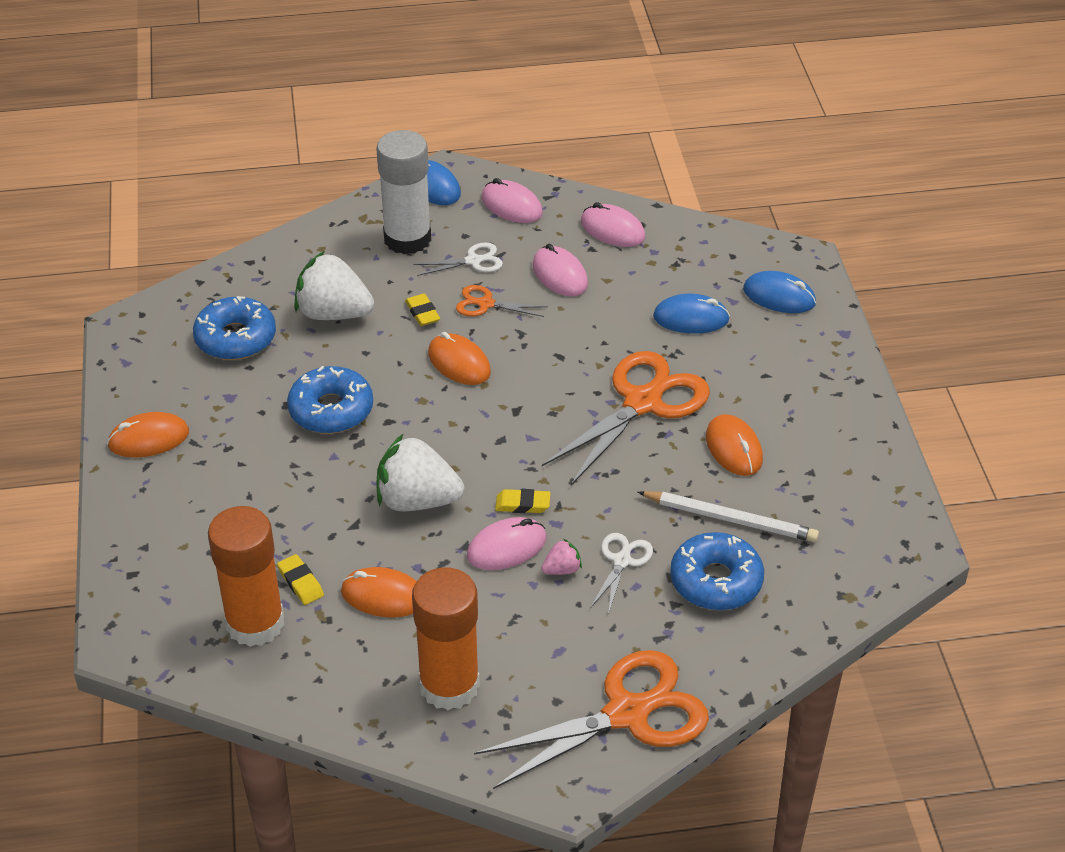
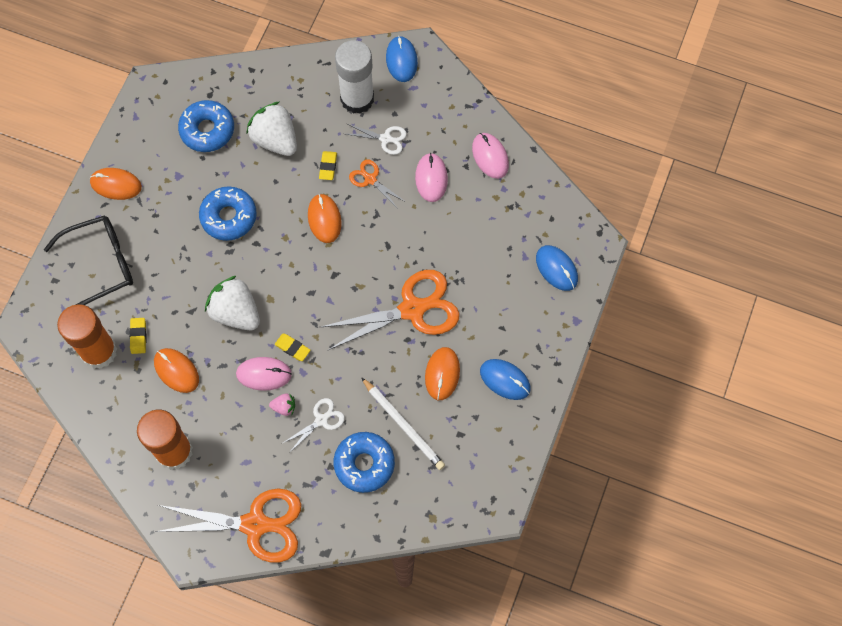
camera: 30 degrees right, 25 degrees up
(188, 529) = (100, 264): none -> black glasses
(511, 206) = (440, 102): pink mouse -> none
(691, 318) = (488, 257): blue mouse -> blue mouse (505, 380)

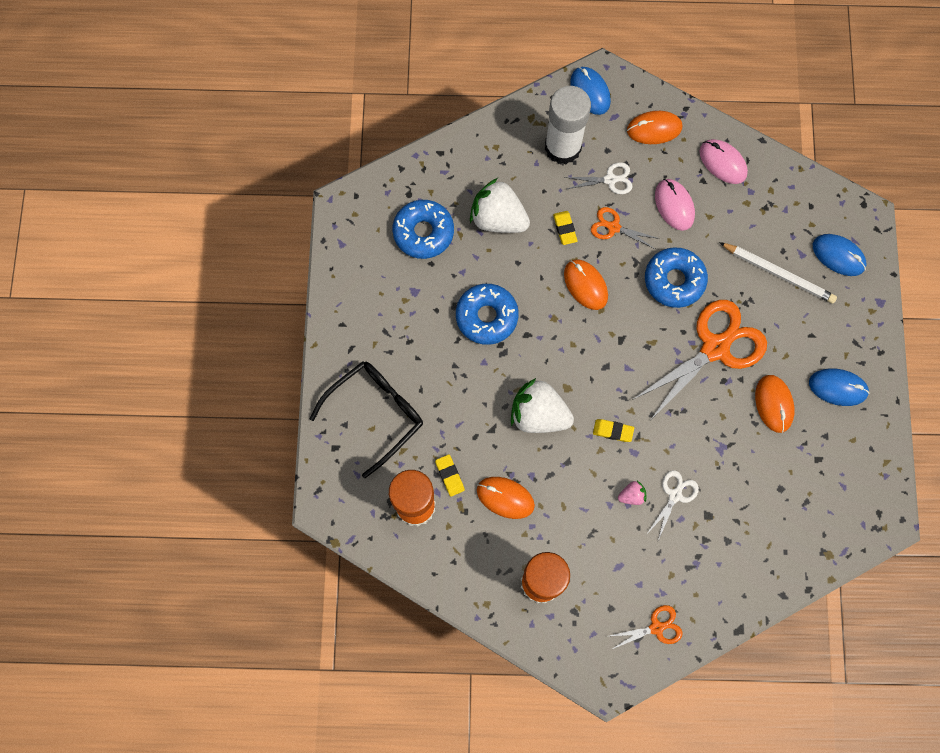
camera: 20 degrees left, 5 degrees up
(116, 185) = (354, 323): orange mouse -> orange mouse (654, 129)
(255, 524) = (656, 627): orange scissors -> orange scissors, size x0.48
(264, 374) = (596, 469): pink mouse -> none
(364, 464) = (737, 524): blue donut -> blue donut (674, 280)
(403, 425) = (758, 470): white pencil -> white pencil (778, 273)

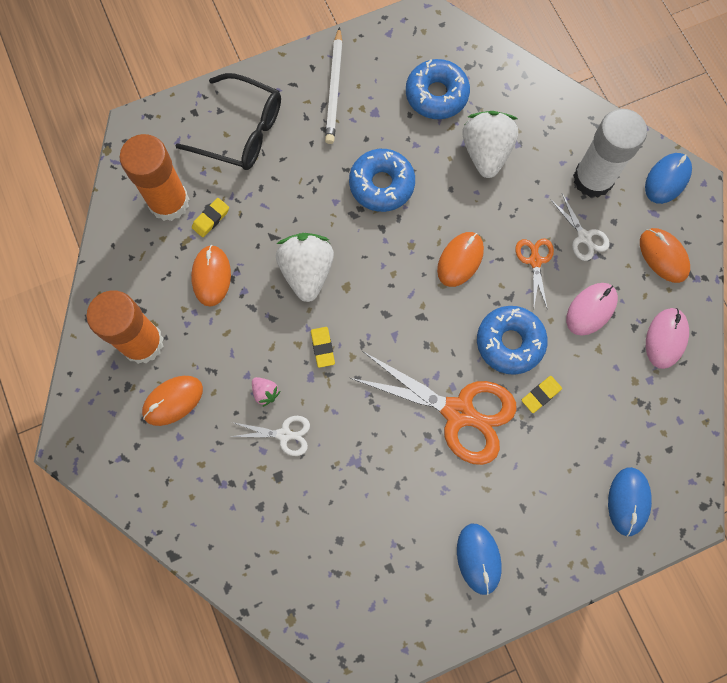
camera: 65 degrees right, 0 degrees up
(564, 229) = (508, 216): yellow eraser -> yellow eraser (541, 395)
(656, 627) = (142, 471): orange scissors -> none
(774, 404) = (427, 497): orange mouse -> orange mouse (173, 401)
(778, 273) = (574, 445): white pencil -> white pencil (335, 88)

